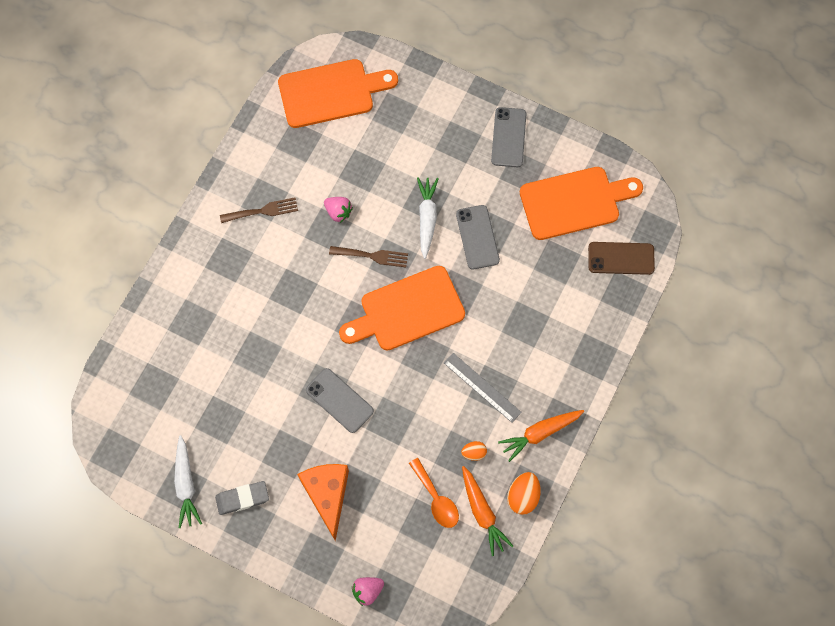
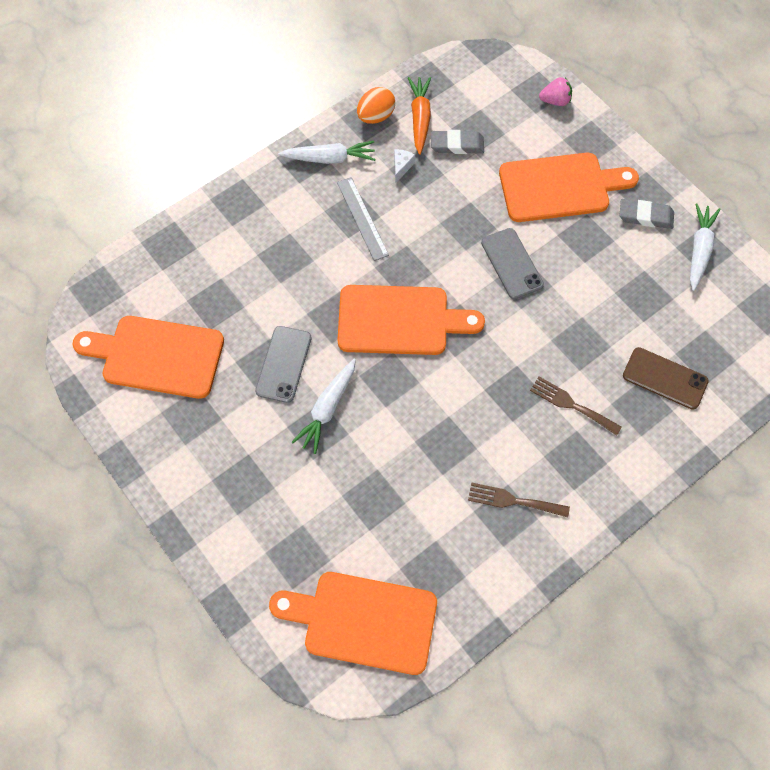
camera: 155 degrees left, 5 degrees down
(327, 495) = (560, 187): orange cheese -> orange cutting board
(338, 212) = (424, 460): pink strawberry -> none
(372, 256) = (409, 393): brown fork -> brown fork (571, 404)
(436, 499) = (457, 145): orange spoon -> grey eraser
(474, 453) = (401, 167): orange egg -> white cheese
(508, 137) = (182, 462): grey phone -> none
(540, 433) = (329, 158): orange carrot -> white carrot
(621, 258) = (148, 279): brown phone -> brown phone (665, 378)

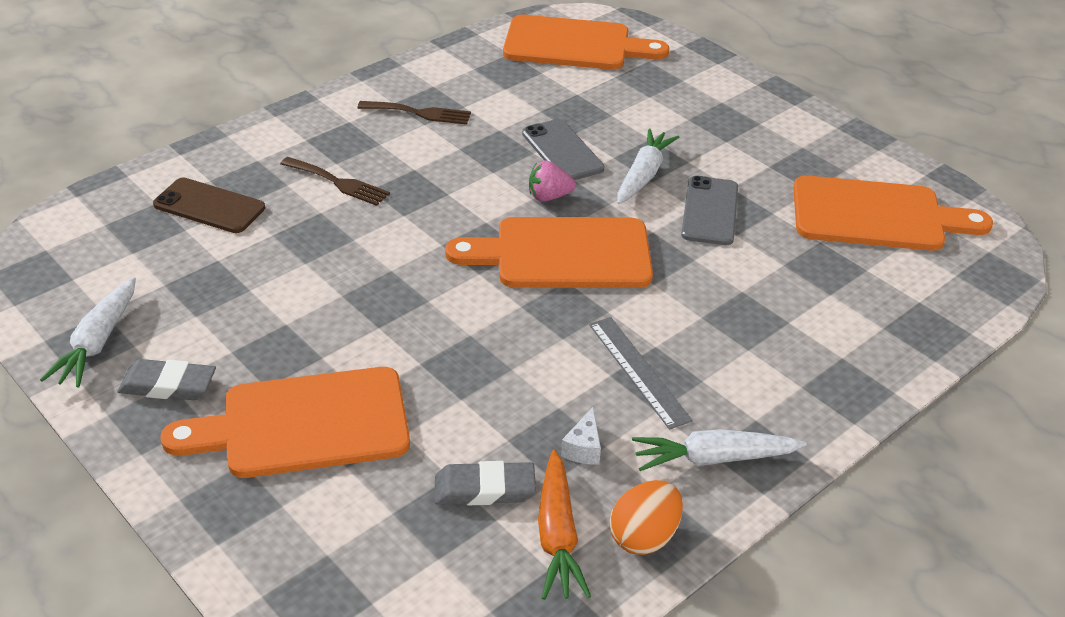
camera: 175 degrees right, 25 degrees down
(511, 263) = (400, 319): grey phone -> grey phone (562, 151)
(555, 101) = (282, 580): pink strawberry -> pink strawberry (549, 197)

